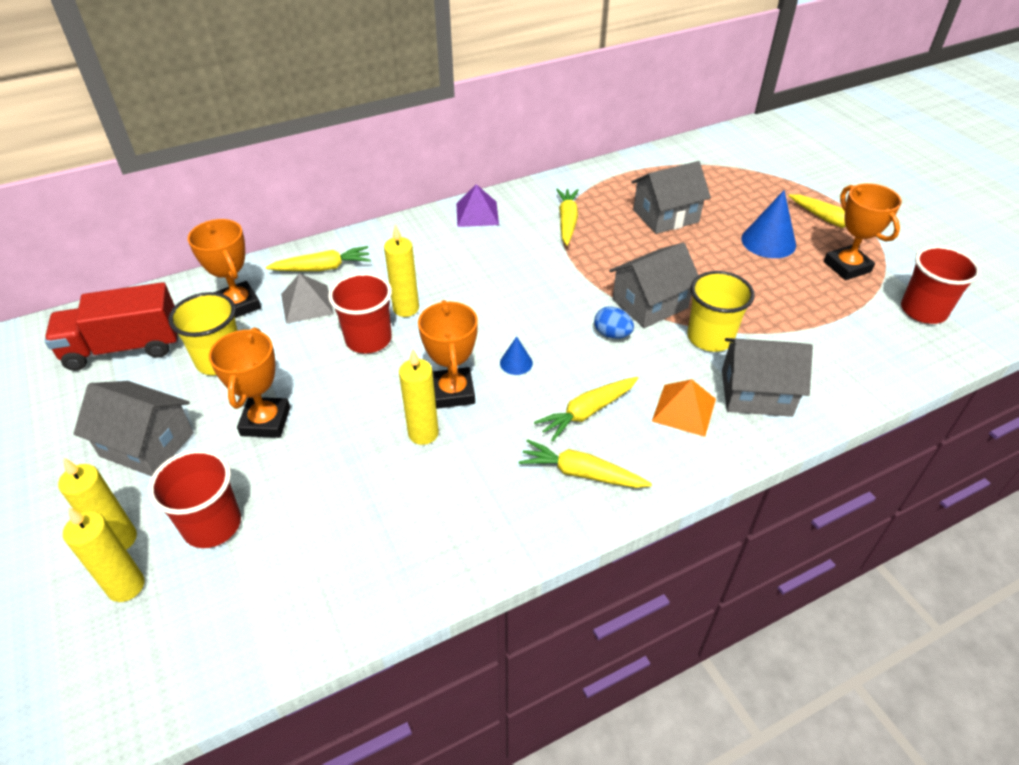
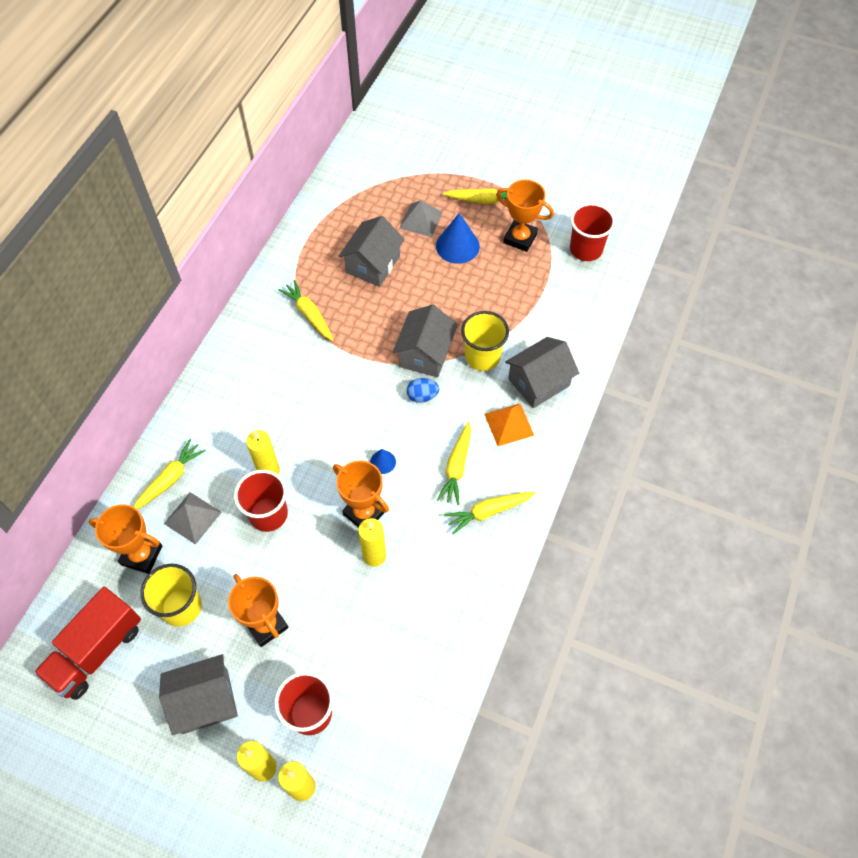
camera: 40 degrees left, 15 degrees up
(477, 214) = (236, 350): purple pyramid -> none
(747, 207) = (421, 220): none -> grey pyramid

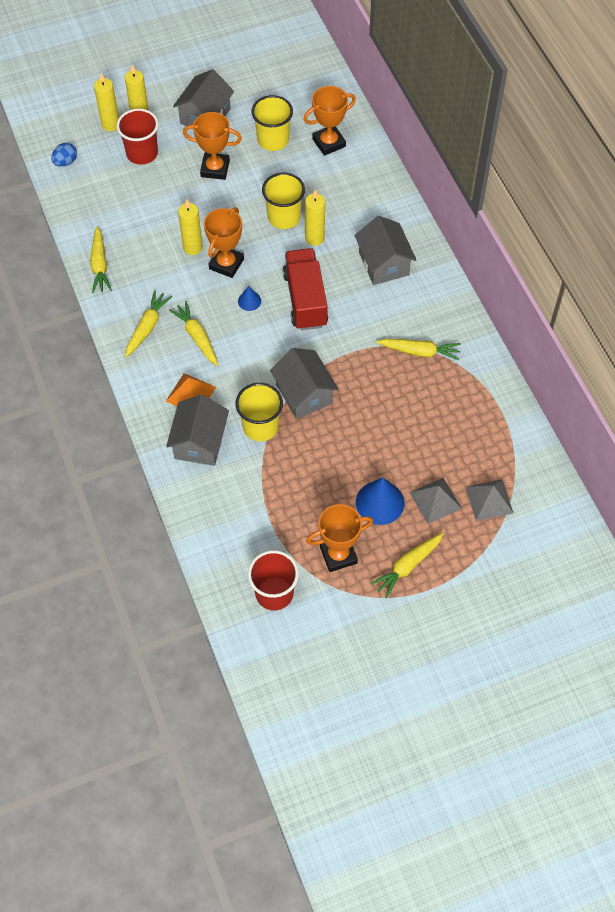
camera: 135 degrees right, 0 degrees up
(96, 651) = (291, 90): red truck -> red truck (305, 299)
(170, 479) = (367, 187): yellow carrot -> yellow carrot (100, 265)
(192, 518) = (326, 180): grey pyramid -> grey pyramid (489, 499)
(268, 514) = (284, 217): red cup -> yellow cup
(364, 513) = (226, 264): orange trophy -> orange trophy turned 60 degrees counterclockwise
(373, 264) = (424, 429): grey house -> grey house (383, 263)
(422, 396) = (272, 363): blue egg -> blue egg (65, 162)

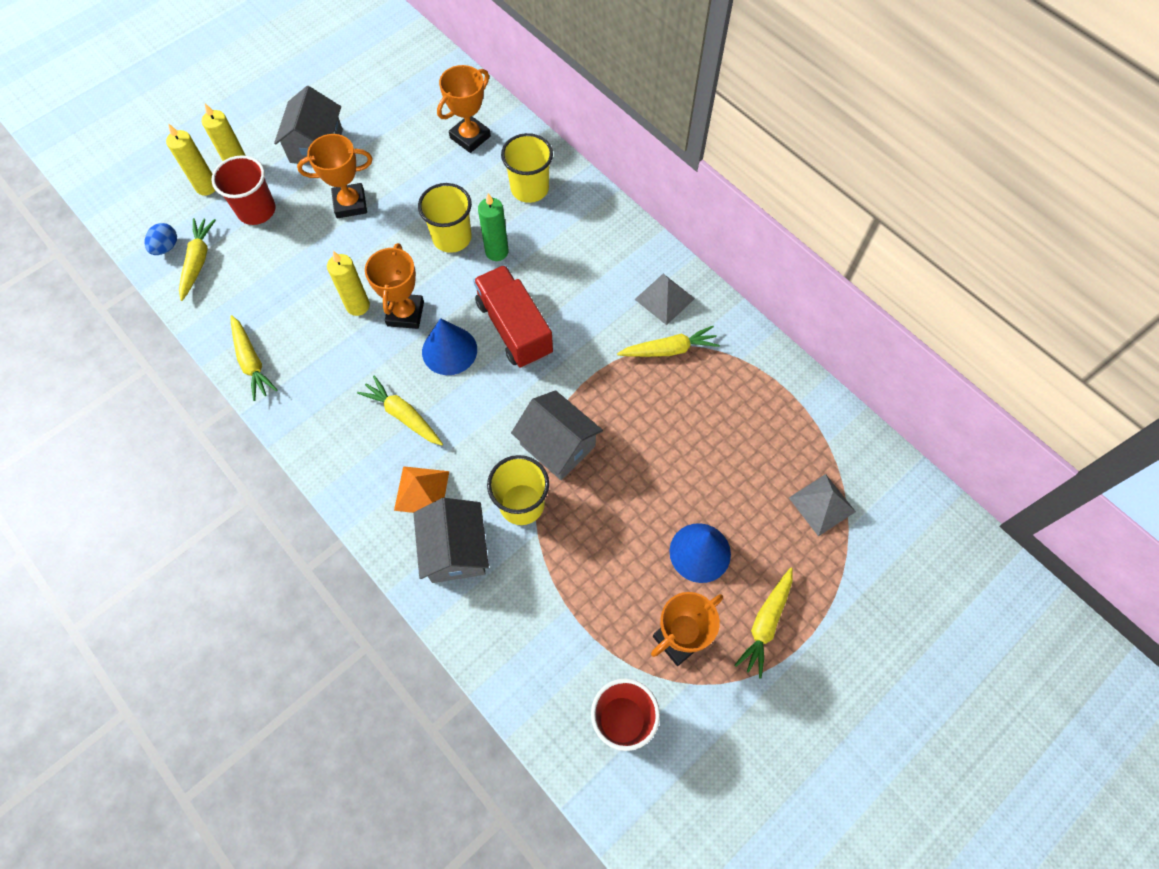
camera: 20 degrees left, 5 degrees up
(147, 327) = (337, 422): yellow carrot -> yellow carrot (198, 261)
(249, 301) = (449, 350): blue cone -> blue cone, size x1.92
(273, 140) = (405, 151): yellow cup -> yellow cup (529, 188)
(314, 238) = (497, 252): yellow candle -> green candle
(383, 263) = (586, 258): grey house -> none
(435, 500) = (762, 527): grey pyramid -> grey pyramid (664, 299)

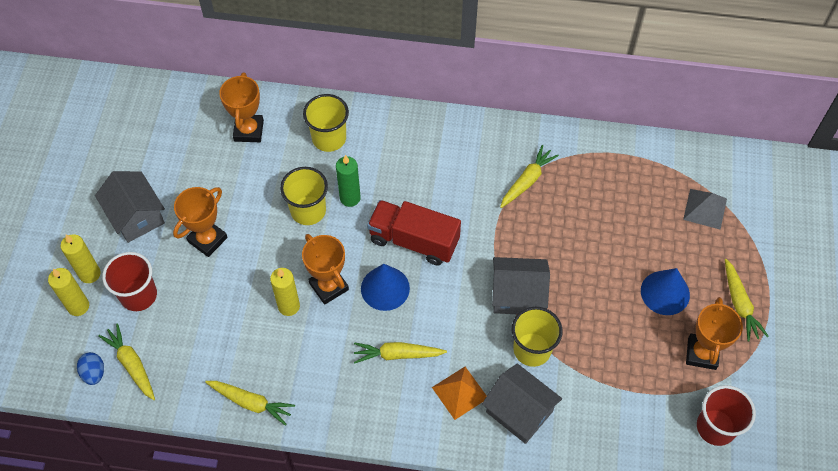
camera: 40 degrees left, 5 degrees down
(664, 299) = (492, 150): grey pyramid -> none

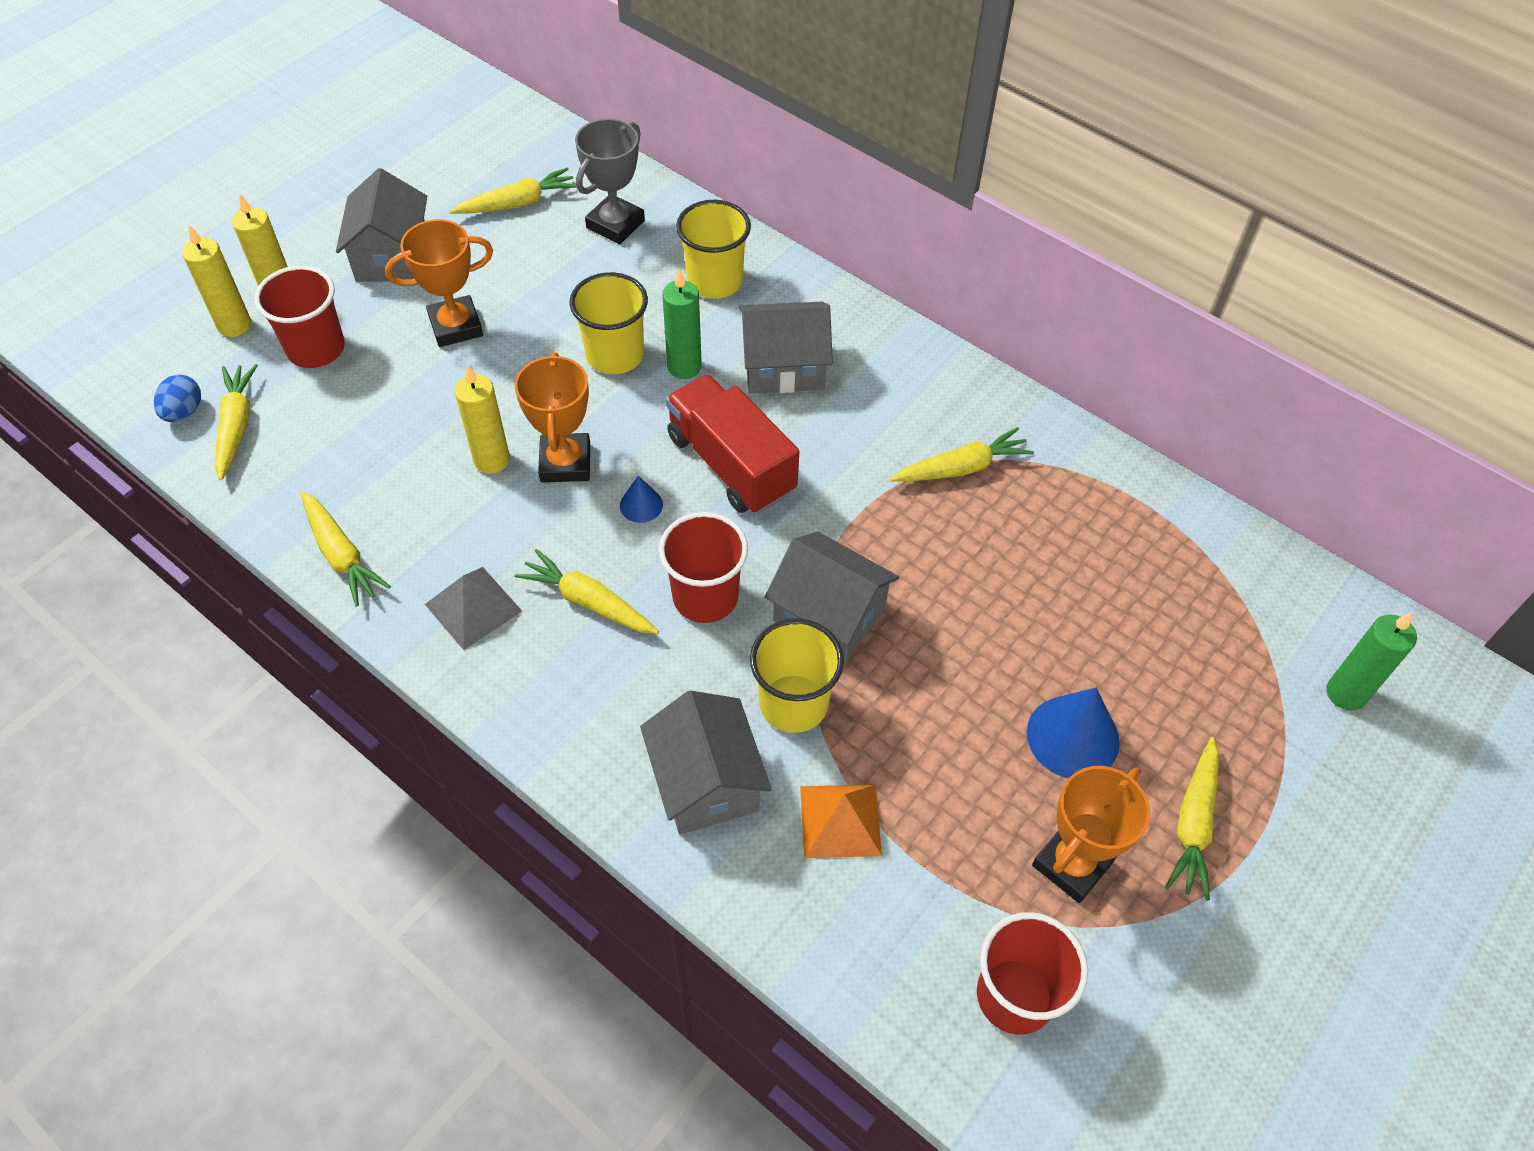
camera: 30 degrees right, 5 degrees down
(182, 145) = (517, 203): none -> yellow carrot
(249, 131) = (615, 224): orange trophy -> grey trophy
(385, 288) = (641, 505): blue cone -> blue cone, size x0.52
(401, 170) = (783, 367): none -> grey house
(452, 319) = (705, 597): none -> red cup
(460, 392) = (637, 704): orange pyramid -> orange pyramid (840, 820)
(705, 209) = (1230, 648): grey pyramid -> grey pyramid (473, 607)
(765, 204) = (1345, 693): none -> green candle

